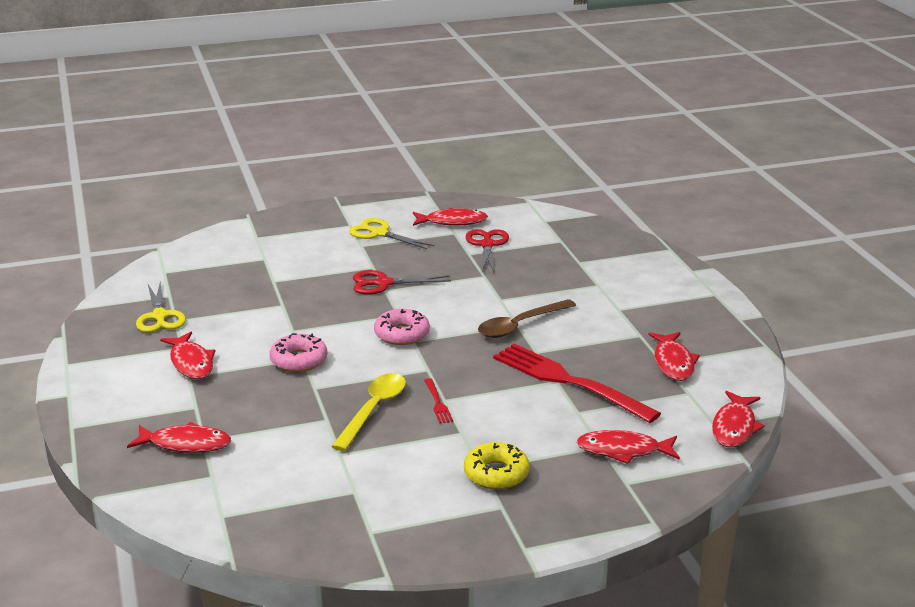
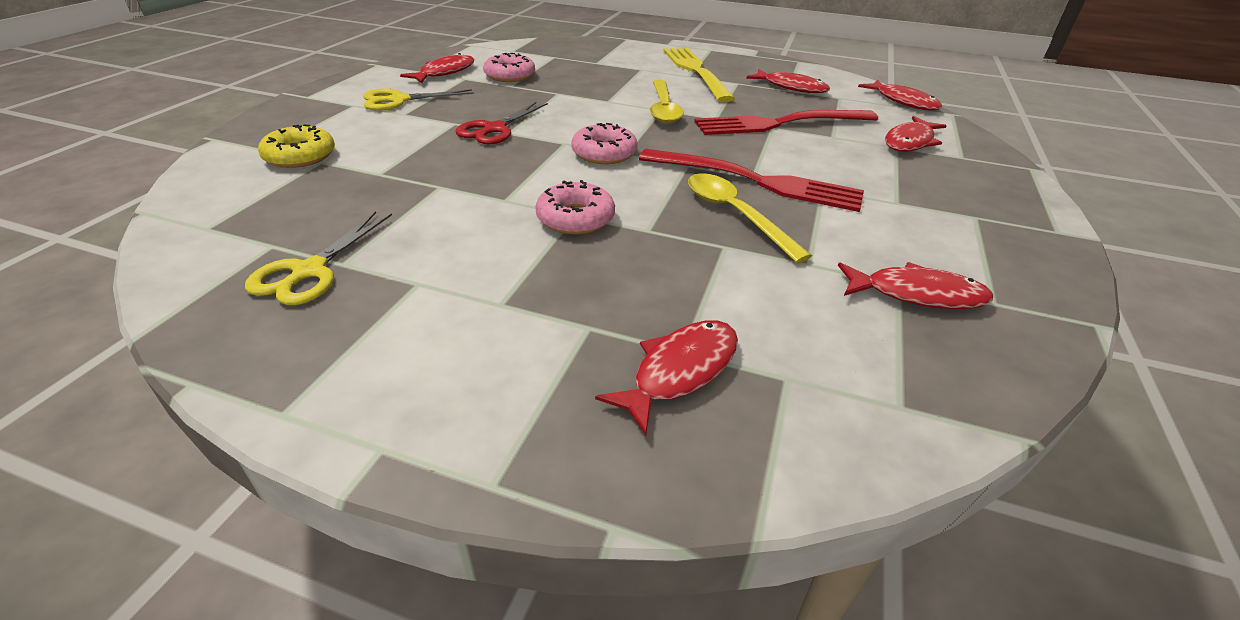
camera: 55 degrees left, 10 degrees up
(159, 316) = (309, 271): yellow scissors -> yellow scissors turned 90 degrees clockwise
(191, 363) = (470, 290): red fish -> red fish (916, 294)
(437, 403) = (756, 181): red fork -> red fork, size x2.49
(487, 245) = (510, 76): red scissors -> pink donut
(496, 474) = (913, 199): yellow donut -> yellow donut (300, 156)
(520, 325) = (663, 109): brown spoon -> yellow spoon
(635, 308) = (695, 71): none -> yellow fork

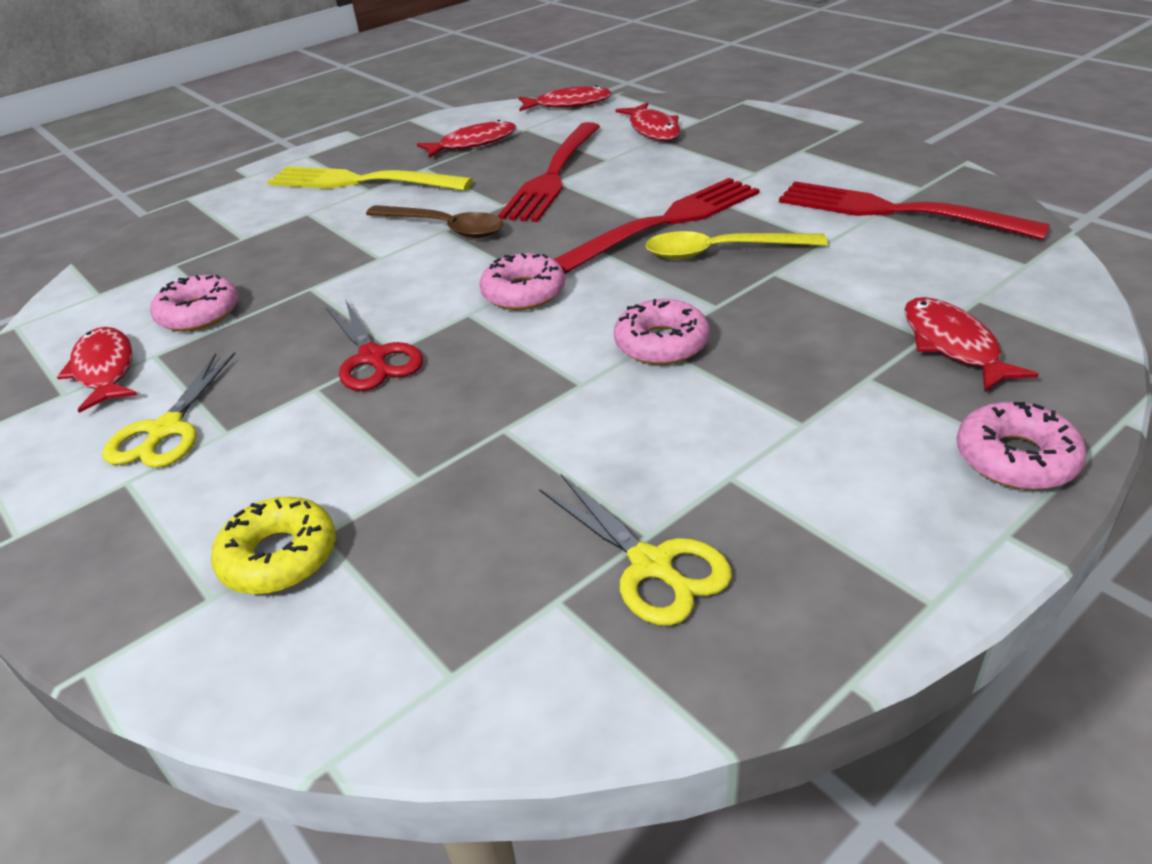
camera: 55 degrees left, 0 degrees up
(502, 441) = (1015, 458): none -> pink donut
(663, 109) = (444, 228): yellow spoon -> brown spoon
(916, 294) = (896, 211): red fish -> red fork

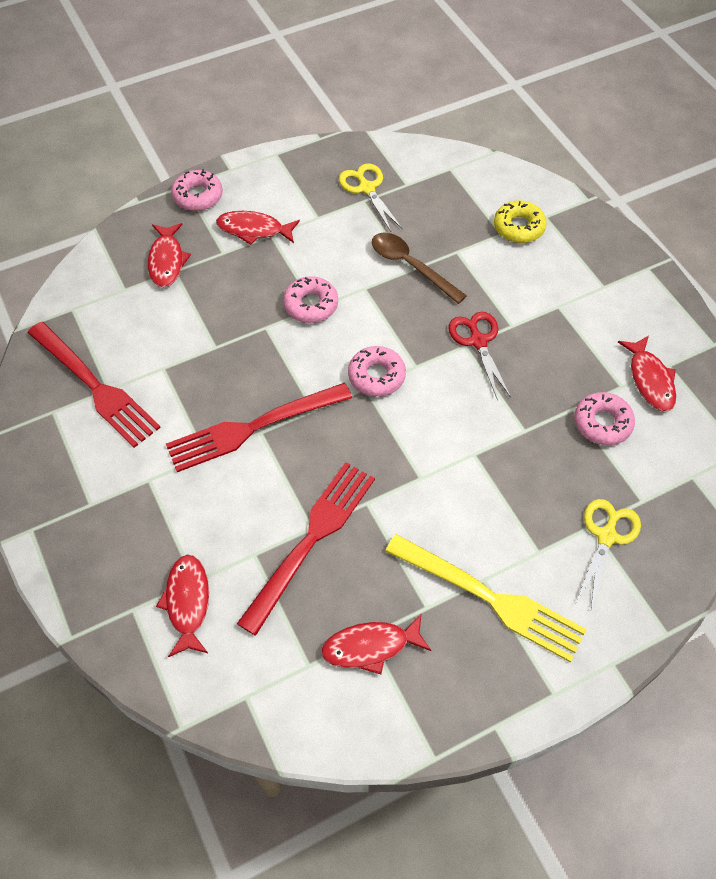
camera: 170 degrees left, 20 degrees up
(166, 430) = (593, 316): yellow scissors -> yellow scissors (606, 536)
(444, 228) = (419, 480): brown spoon -> brown spoon (411, 266)
(568, 104) = (244, 717): red fish -> red fish (254, 230)
(721, 252) = (234, 379): yellow spoon -> none

